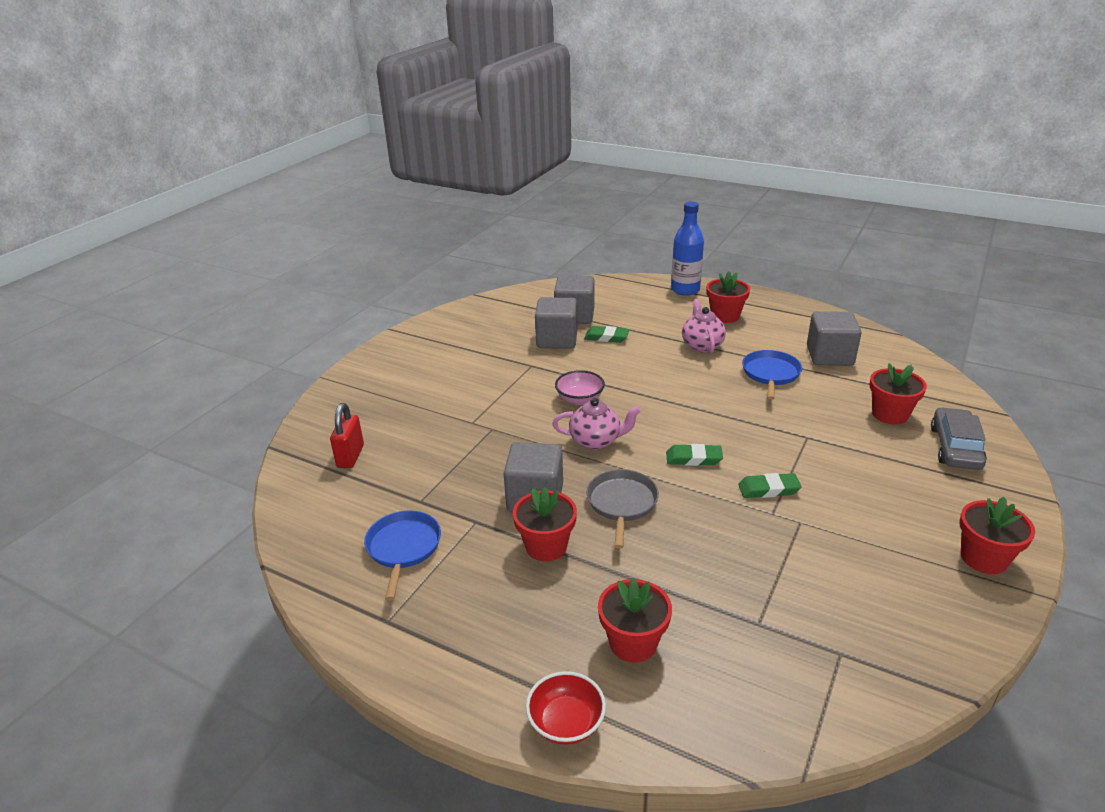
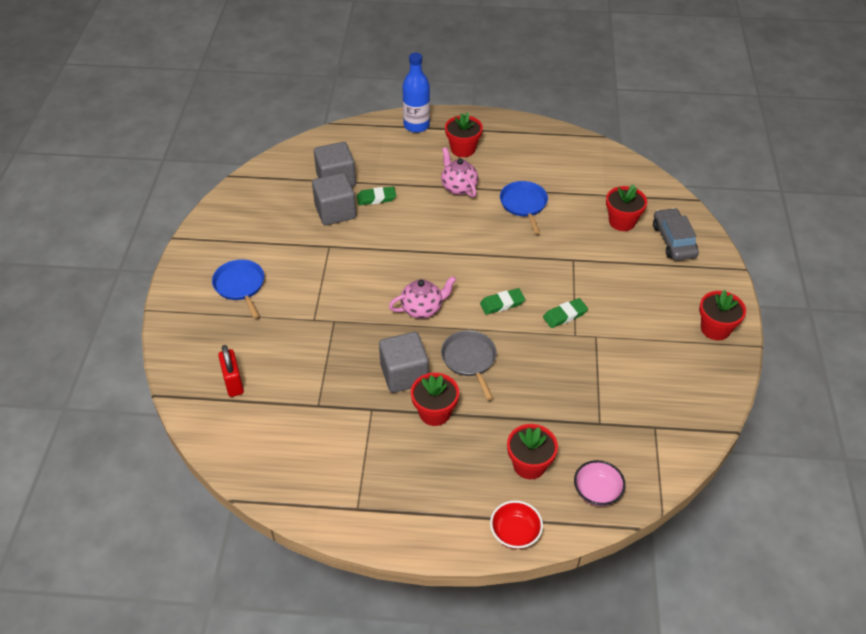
camera: 25 degrees left, 15 degrees up
(403, 548) = (331, 449): blue pan -> blue pan (240, 286)
(580, 399) = (388, 271): pink bowl -> pink bowl (597, 492)
(829, 356) = (560, 173): grey cube -> none

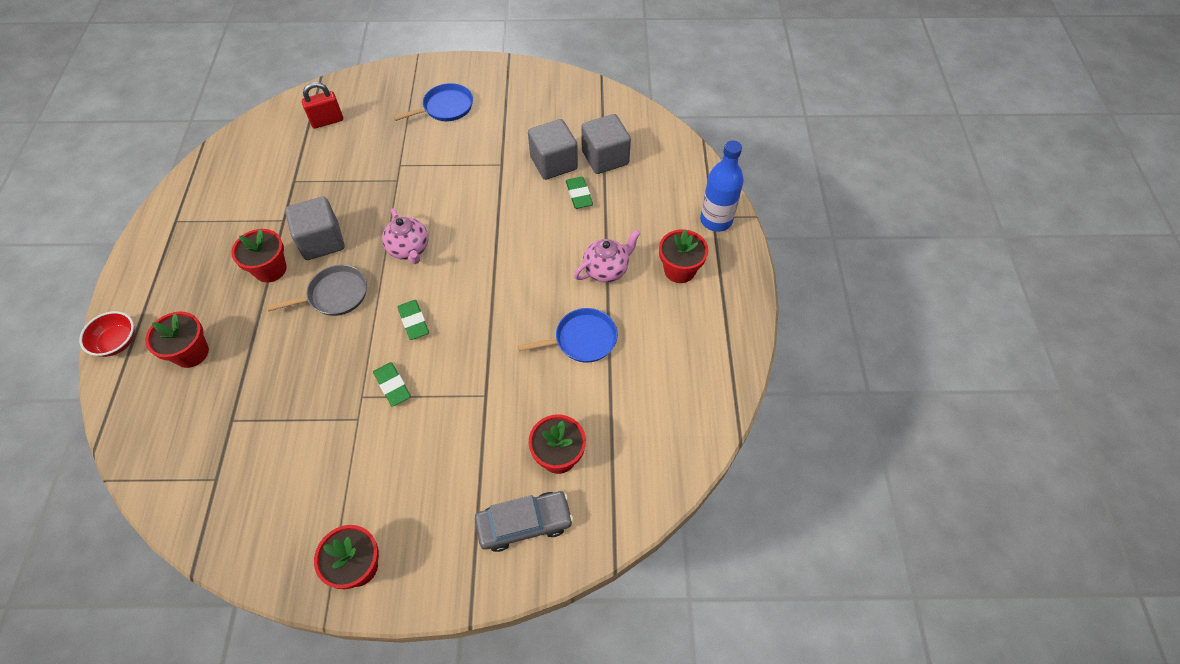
camera: 85 degrees right, 10 degrees up
(597, 492) = (144, 415): pink bowl -> none

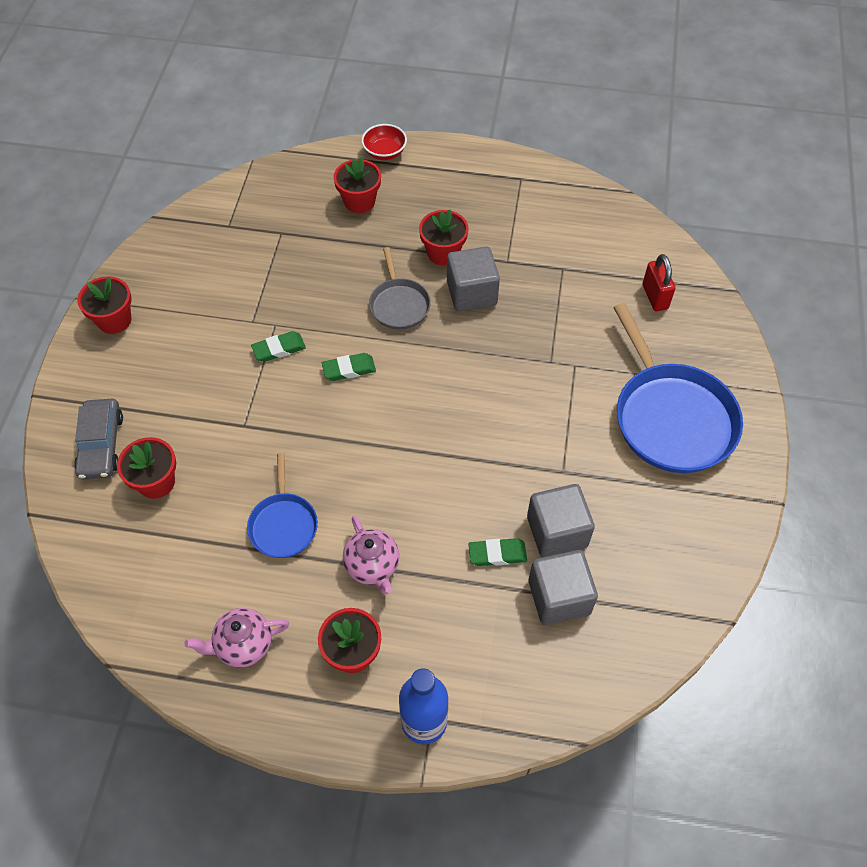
camera: 100 degrees right, 0 degrees up
(409, 249) = (445, 369): pink teapot -> pink teapot (243, 645)
(445, 107) = (671, 417): blue pan -> blue pan, size x1.88

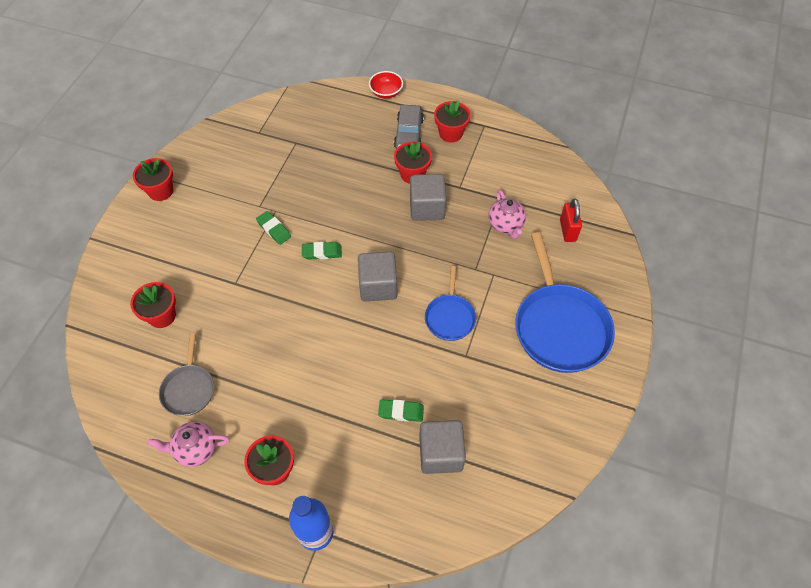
camera: 10 degrees right, 0 degrees up
(101, 445) = (129, 282): grey car -> grey car (409, 133)
(279, 349) = (274, 229): green eraser -> green eraser turned 60 degrees clockwise
(283, 524) = (246, 362): blue pan -> blue pan (450, 317)
(359, 201) = (359, 127): red flower pot -> red flower pot (450, 133)
(372, 566) = (305, 405): pink teapot -> pink teapot (505, 225)
(399, 304) = (370, 208): grey pan -> grey pan (189, 389)
(557, 532) = (450, 402): grey cube -> grey cube (378, 286)

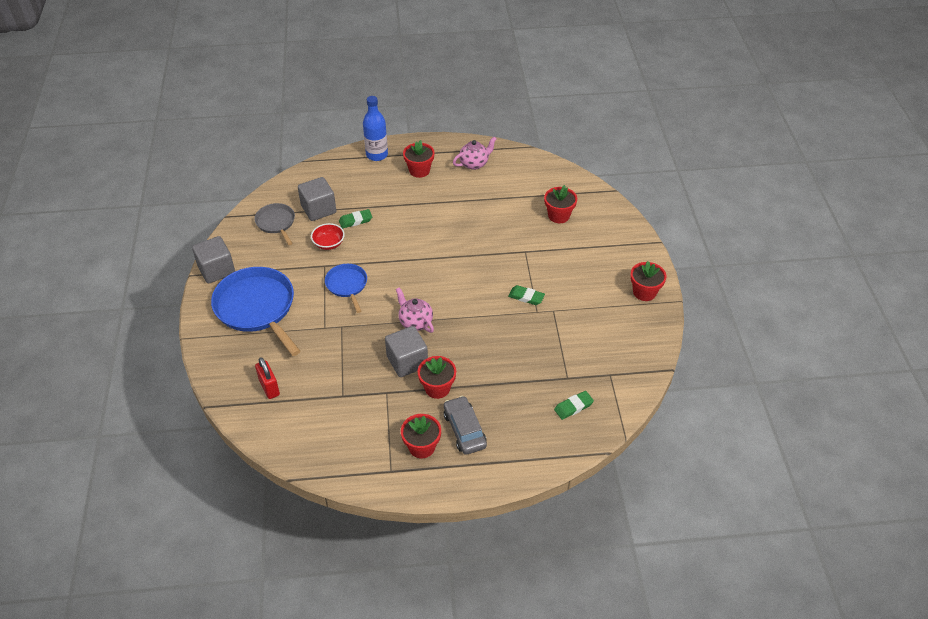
camera: 155 degrees right, 10 degrees down
(189, 389) = (504, 187): grey pan -> grey pan (276, 223)
(322, 252) = (475, 294): green eraser -> green eraser (573, 407)
(378, 286) = (414, 286): grey cube -> grey cube (216, 270)
(386, 92) = (517, 470): red bowl -> red bowl (329, 244)
(505, 225) = (329, 372): pink teapot -> pink teapot (415, 322)

